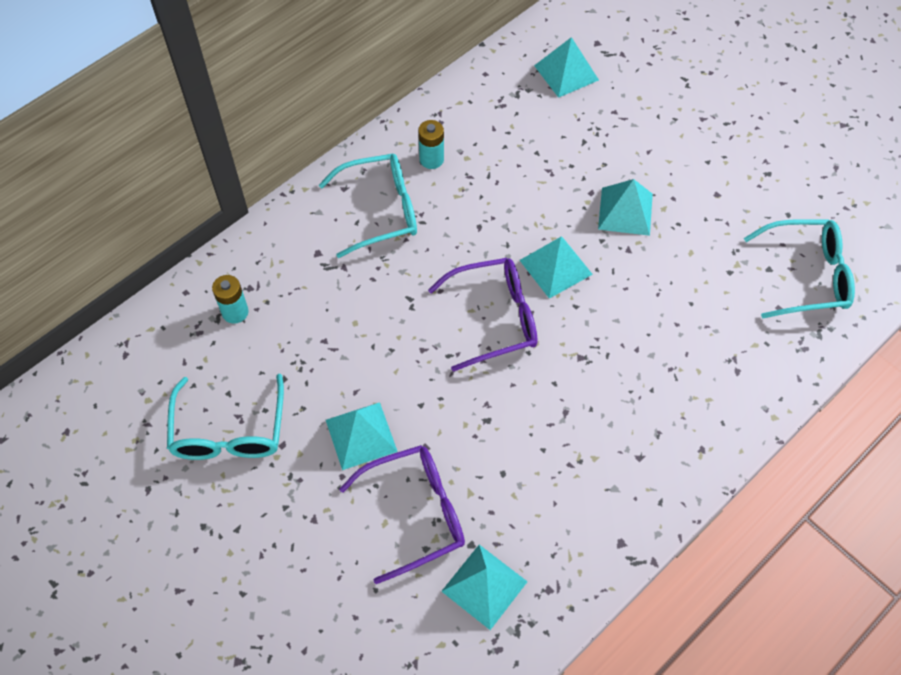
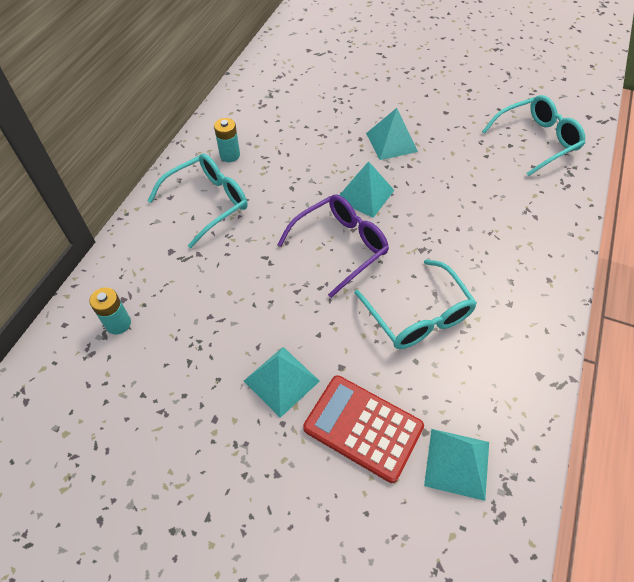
camera: 25 degrees left, 5 degrees down
(229, 430) = (158, 427): turquoise glasses -> turquoise glasses (417, 314)
(414, 514) = (363, 427): purple glasses -> red calculator
(566, 72) = (297, 72): turquoise pyramid -> none

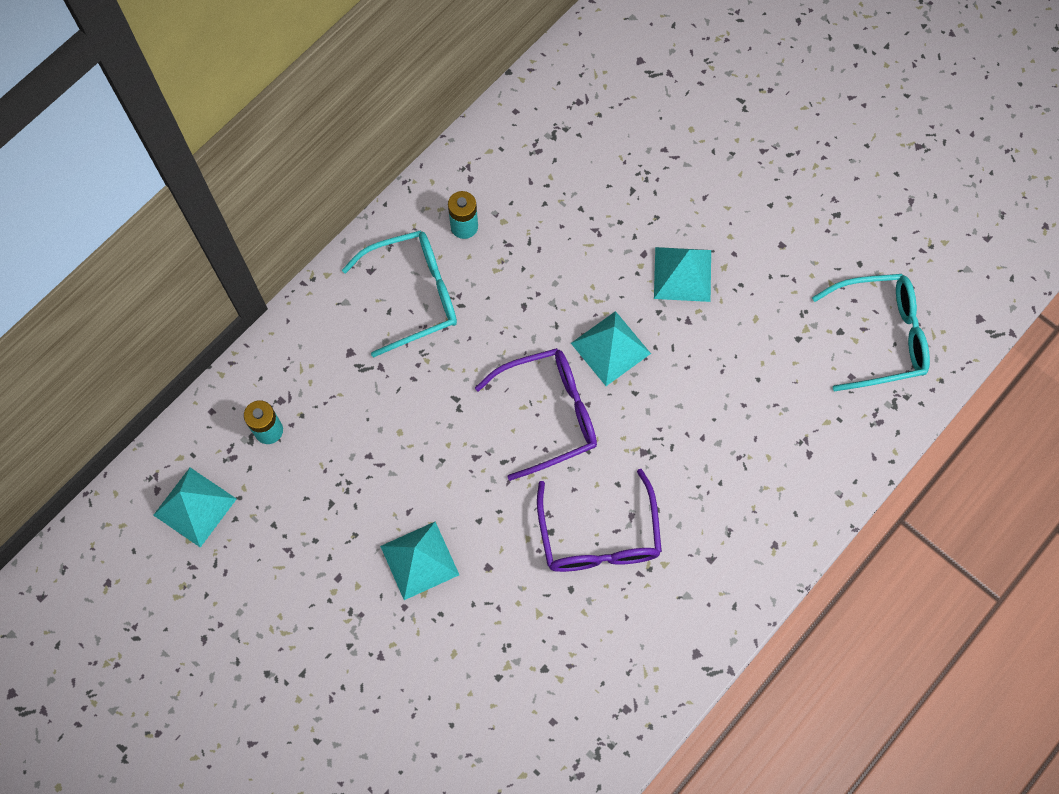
camera: 20 degrees right, 15 degrees up
(363, 427) = (483, 641): red calculator -> none
(417, 314) = (599, 535): turquoise glasses -> purple glasses
(457, 463) = (561, 711): turquoise pyramid -> turquoise pyramid (195, 506)

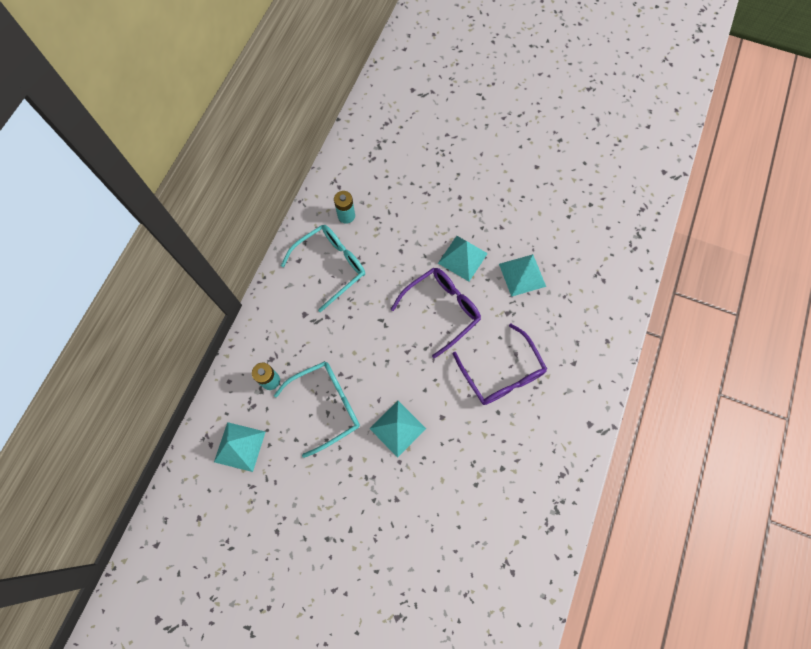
camera: 20 degrees left, 0 degrees up
(682, 274) = (487, 201): turquoise pyramid -> turquoise pyramid (522, 275)
(879, 336) = (613, 200): turquoise glasses -> turquoise glasses (325, 406)

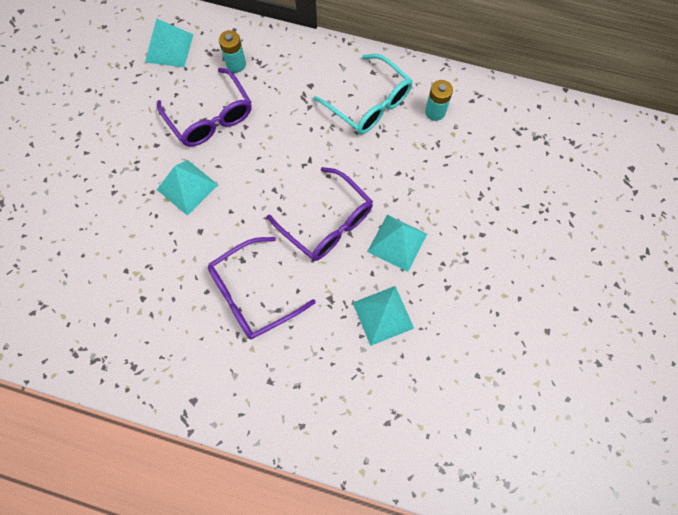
camera: 85 degrees right, 0 degrees up
(325, 406) = (210, 116): turquoise glasses -> purple glasses

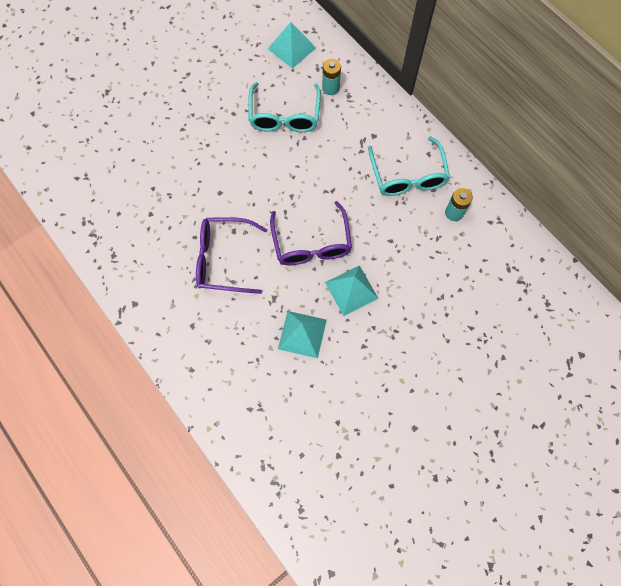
camera: 35 degrees right, 0 degrees up
(187, 187) = (233, 156): turquoise pyramid -> none
(210, 116) = (284, 115): purple glasses -> turquoise glasses

